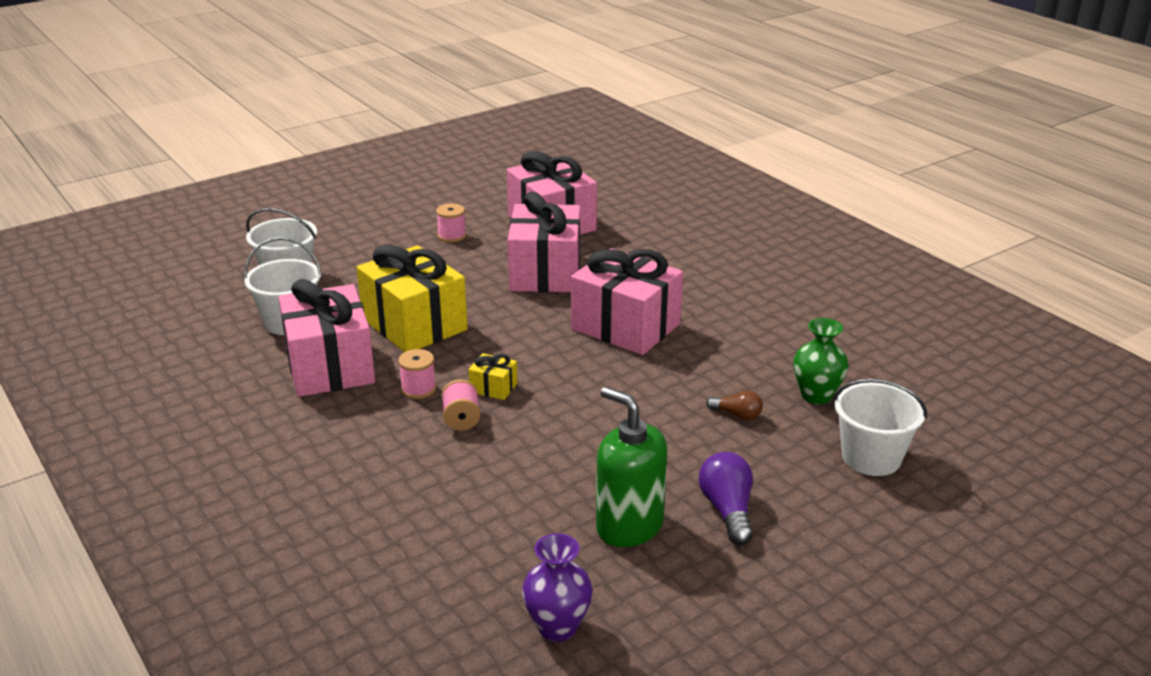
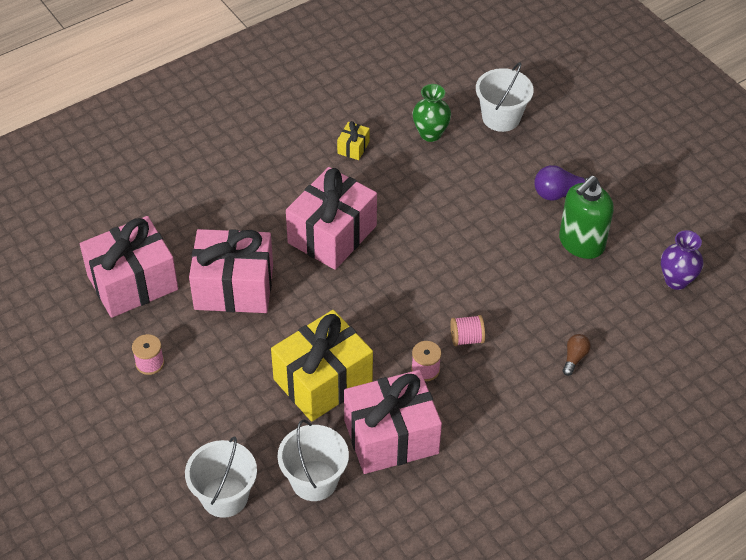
camera: 90 degrees left, 20 degrees up
(493, 388) = (423, 320): yellow gift -> yellow gift (353, 147)
(737, 415) = (455, 178): brown light bulb -> brown light bulb (574, 358)

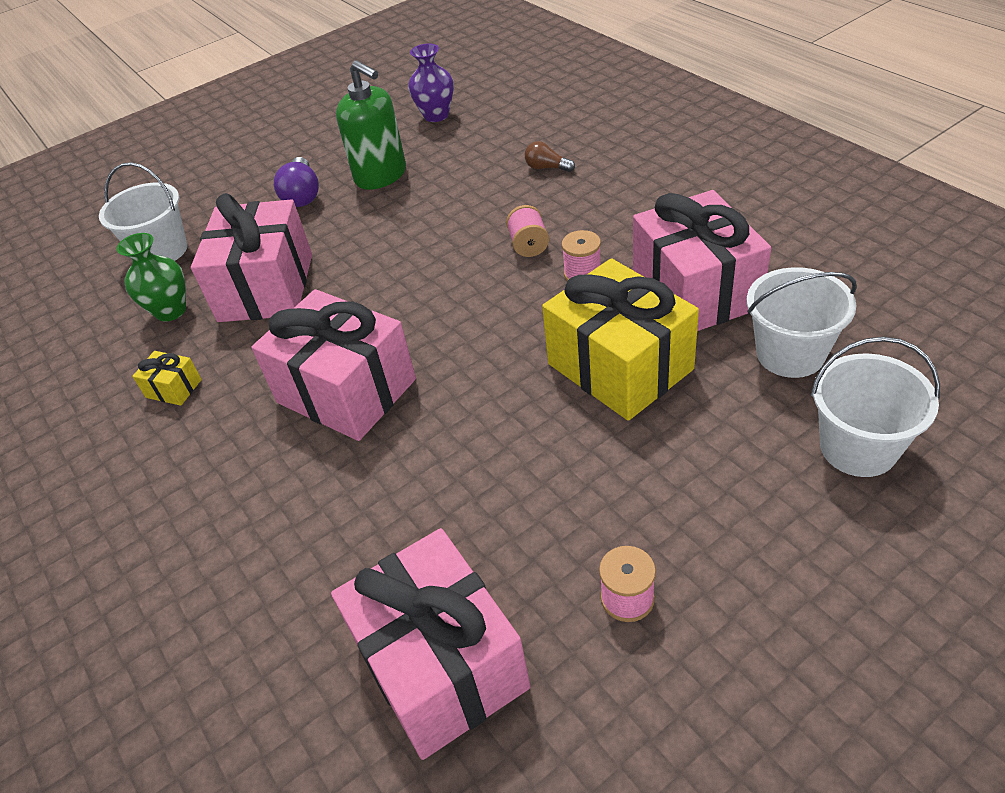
camera: 85 degrees left, 5 degrees down
(234, 287) = (450, 499): pink gift -> pink gift (266, 287)

